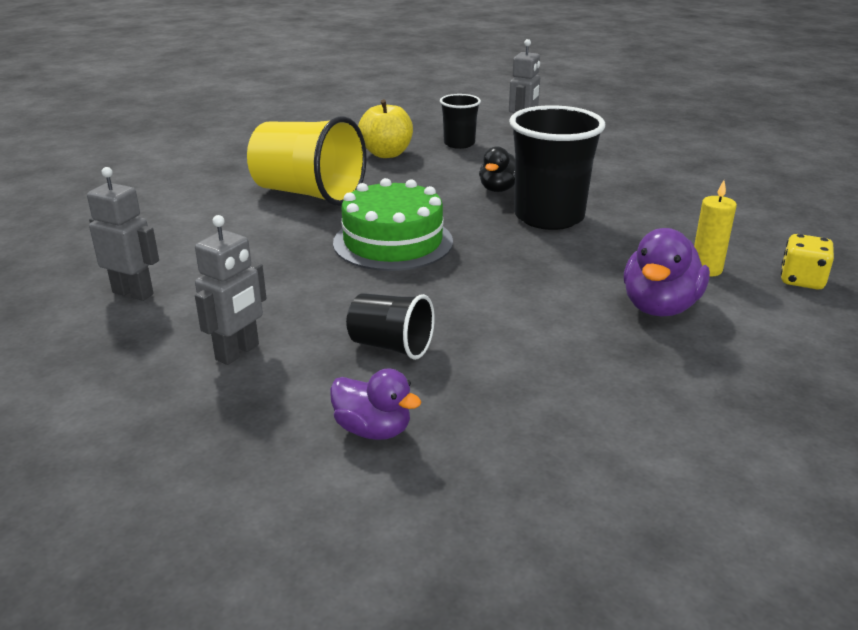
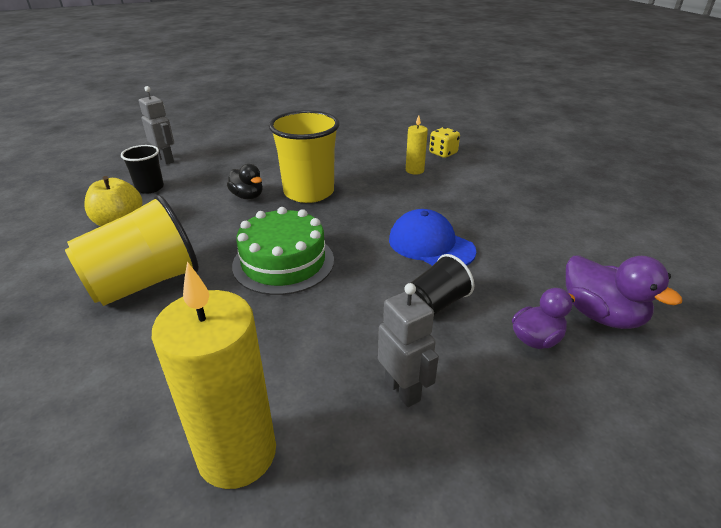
camera: 65 degrees left, 5 degrees up
(133, 293) = (237, 453): grey robot -> yellow candle
(514, 320) = (431, 245): none -> blue cap
(549, 217) = (309, 192): black cup -> yellow cup
(660, 307) = (445, 196): purple duck -> purple duck (601, 315)

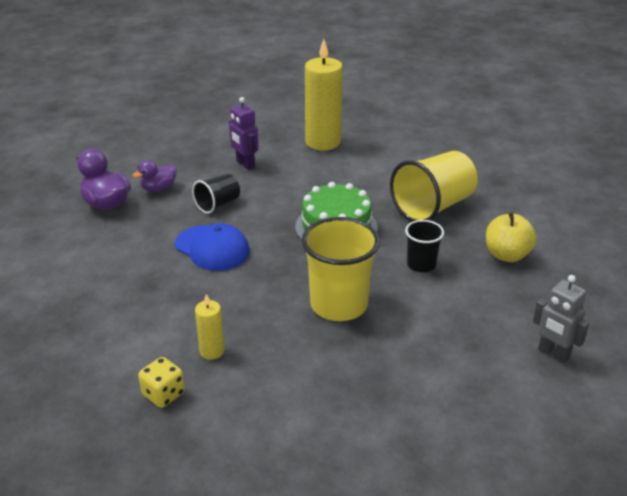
camera: 175 degrees right, 0 degrees up
(150, 188) = (523, 301): black cup -> black cup (421, 264)
(247, 196) = (404, 295): black duck -> none
(402, 390) = (245, 164): grey robot -> purple robot

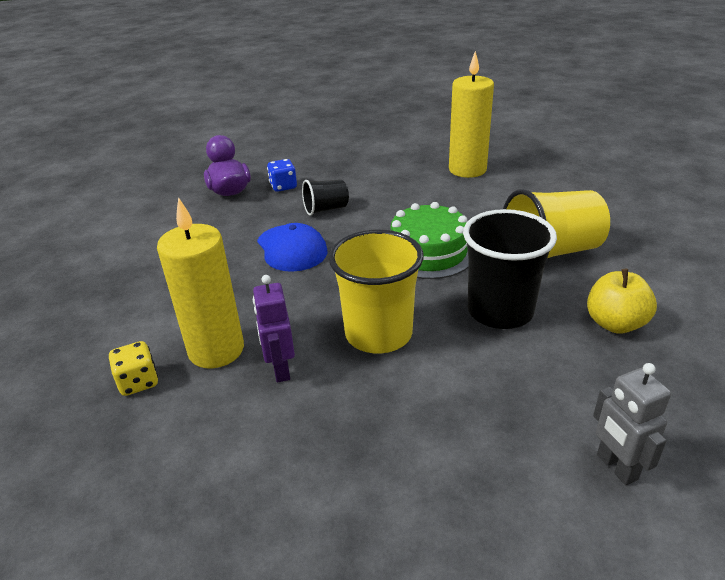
camera: 25 degrees right, 0 degrees up
(158, 189) = (283, 186): purple duck -> blue dice
(212, 351) = (216, 350): yellow candle -> yellow candle, size x2.04
(245, 164) = (377, 178): purple robot -> purple robot (280, 370)
(421, 264) = (500, 311): black cup -> black cup, size x1.84

